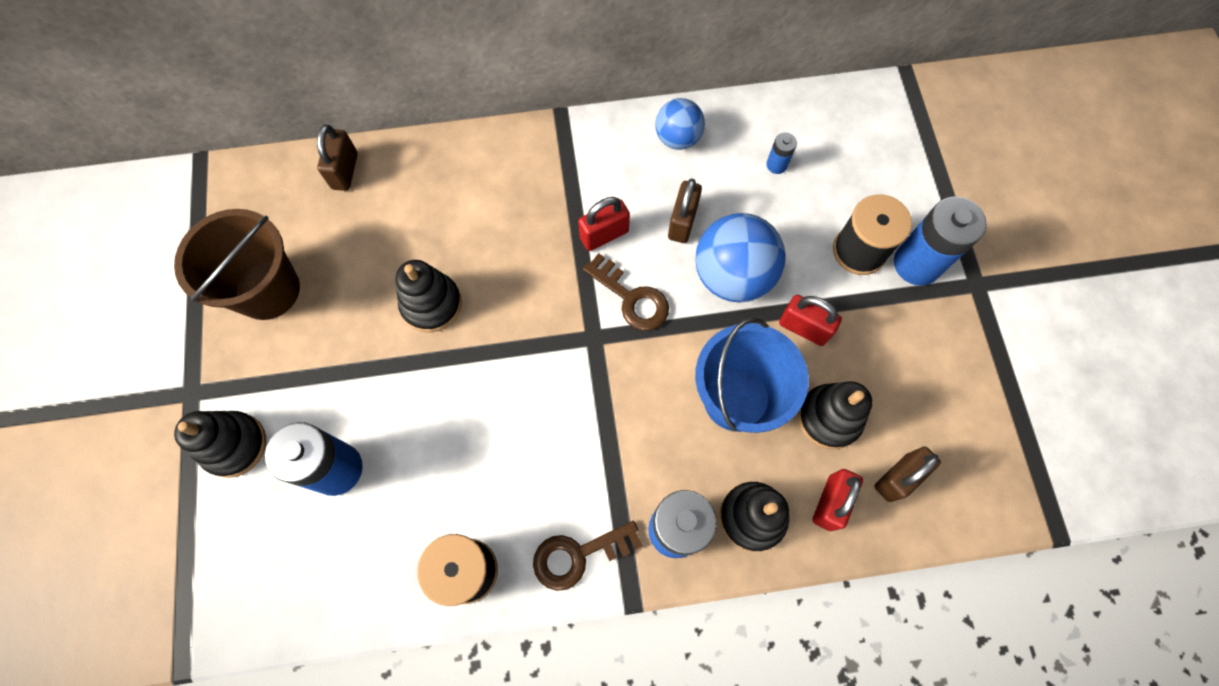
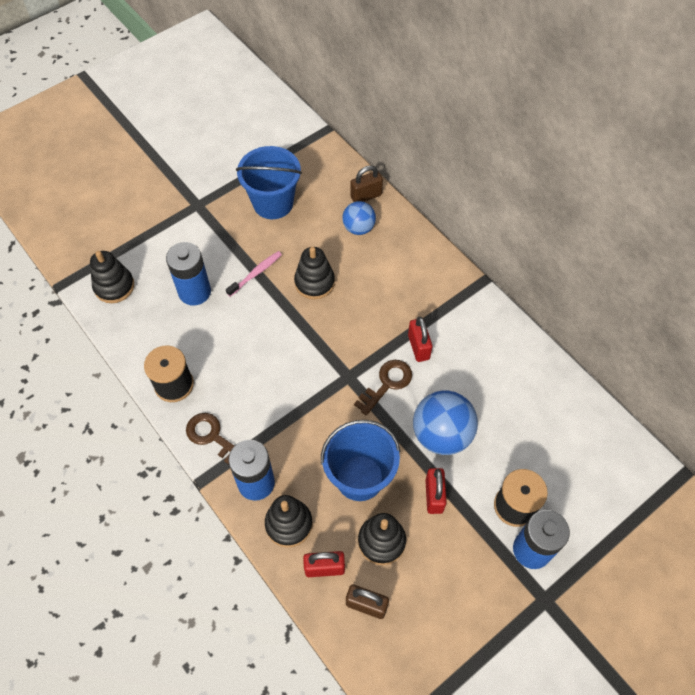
camera: 60 degrees right, 10 degrees down
(234, 445) = (181, 239): black stacking toy -> black stacking toy (114, 286)
(267, 290) = (273, 203): brown bucket -> blue bucket
(365, 371) = (255, 273): none -> pink toothbrush
(604, 235) = (418, 347): red padlock -> red padlock turned 45 degrees clockwise
(631, 298) = (387, 384): brown key -> brown key turned 150 degrees counterclockwise
(677, 138) = (516, 353): blue ball -> blue ball (358, 228)
(682, 222) = (458, 386): brown padlock -> none
(776, 165) = (541, 422): blue battery -> none

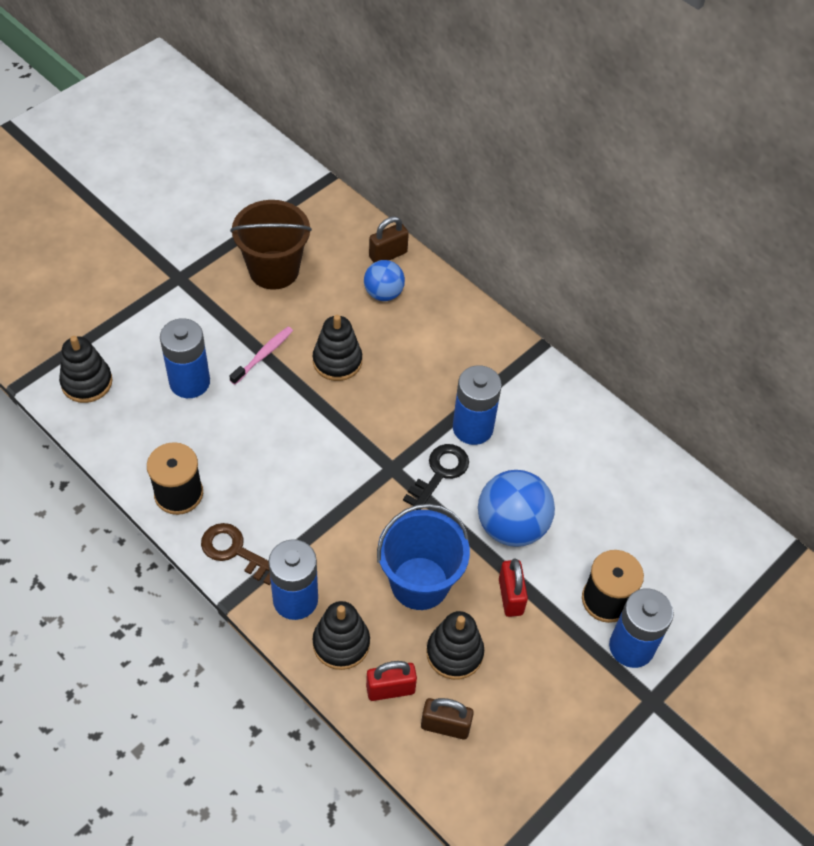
camera: 10 degrees left, 5 degrees down
(273, 203) = (274, 270): blue bucket -> brown bucket
(387, 384) = (440, 473): brown key -> black key
(418, 347) = (472, 428): red padlock -> blue battery

